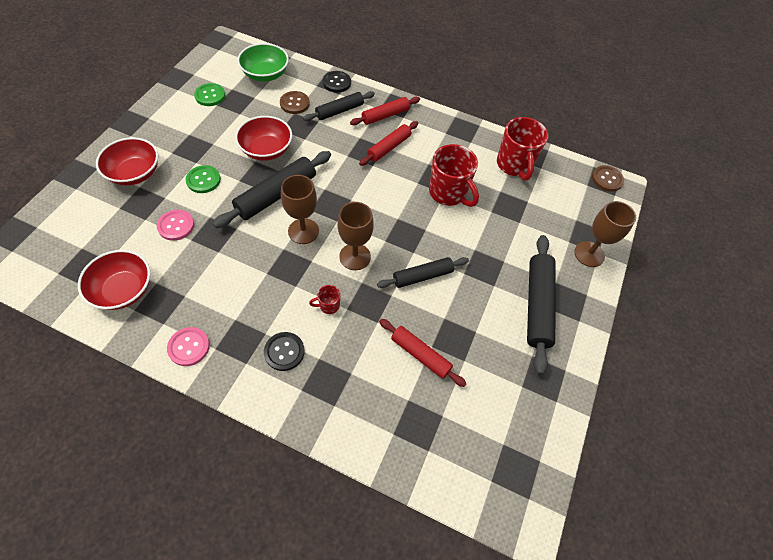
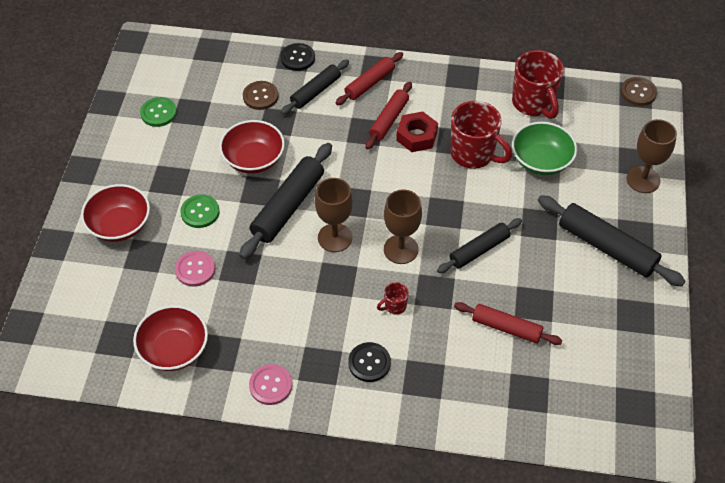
camera: 10 degrees left, 5 degrees down
(265, 74) = (210, 70): green bowl -> green bowl (541, 161)
(406, 166) = (416, 136): none -> red nut
(537, 305) = (606, 247): black rolling pin -> black rolling pin turned 45 degrees counterclockwise

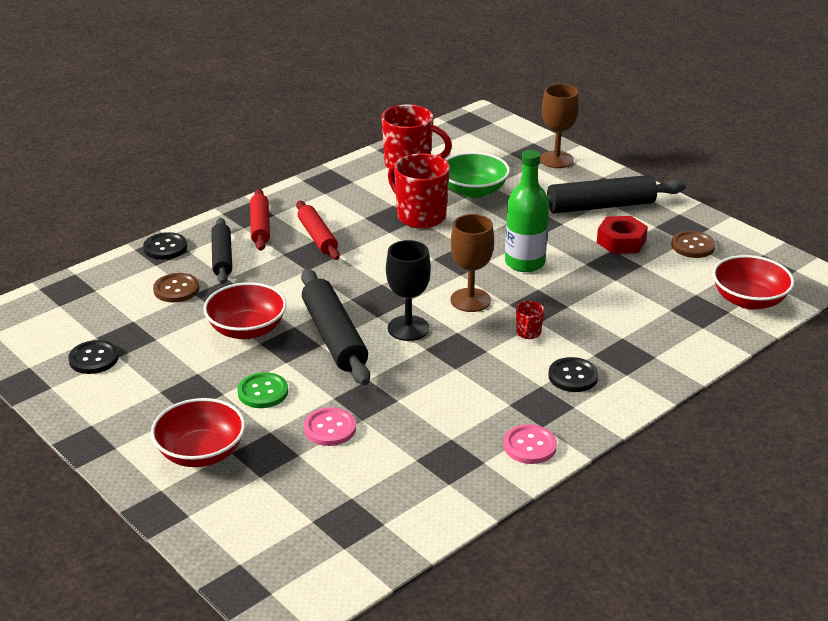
camera: 50 degrees left, 20 degrees down
(158, 113) = (94, 359): green button -> black button
(174, 349) = (411, 489): red bowl -> red bowl (749, 300)
(335, 237) = (408, 328): brown goblet -> black goblet
(416, 136) = (358, 233): red nut -> red nut (621, 241)
(473, 154) = (420, 216): red mug -> red mug turned 120 degrees counterclockwise
(479, 250) = (524, 263): black rolling pin -> green bottle
(506, 328) = (622, 289): red rolling pin -> none
(638, 92) = (468, 119): brown button -> brown button (693, 246)

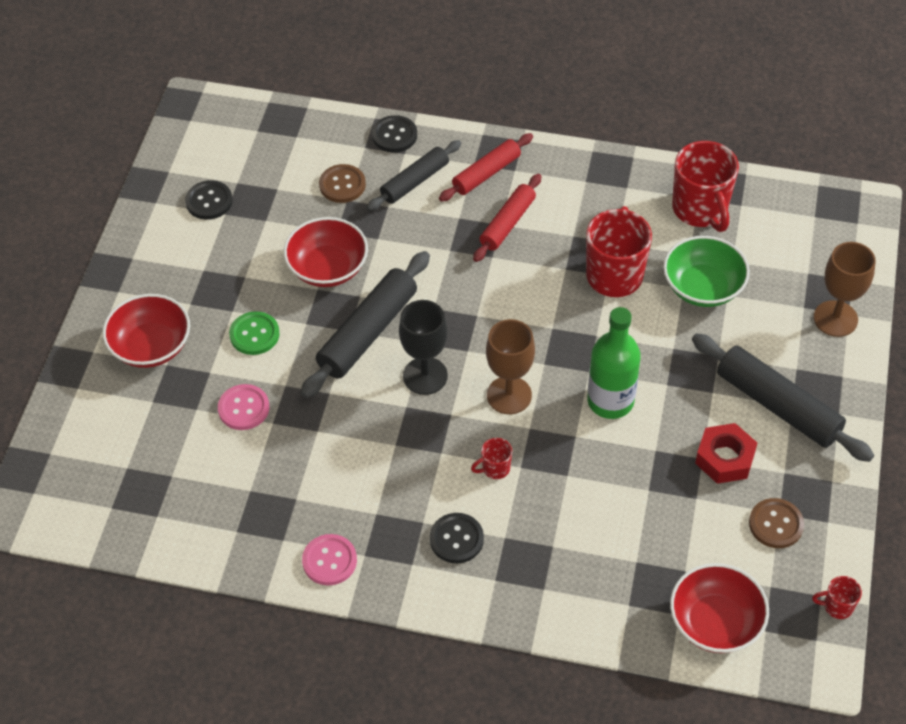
camera: 55 degrees right, 20 degrees up
(777, 252) = (837, 606): none -> red mug

